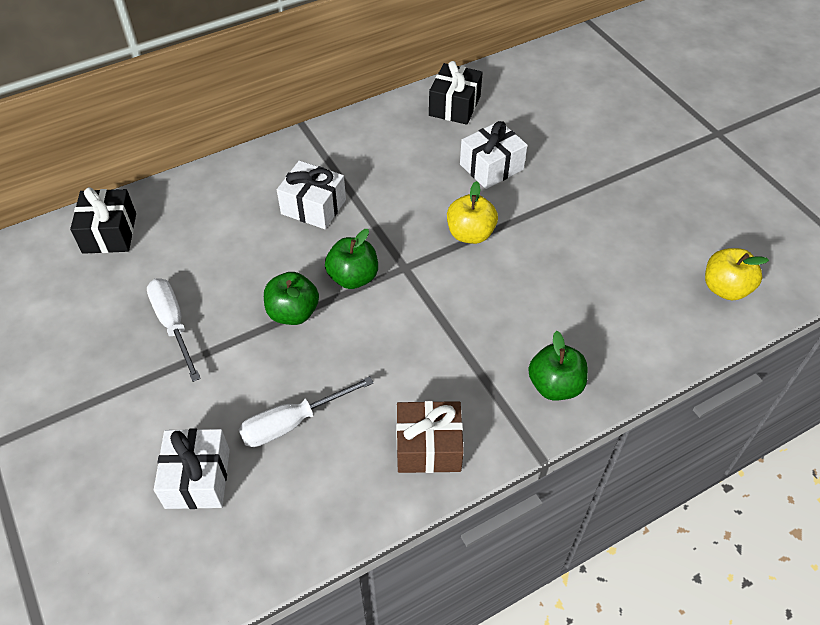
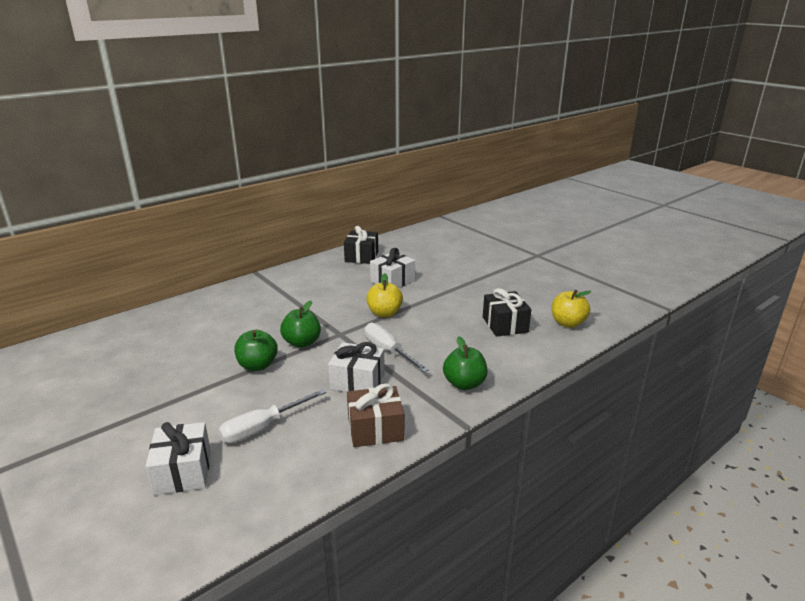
camera: 10 degrees left, 25 degrees down
(109, 233) = (109, 337): black gift -> black gift (505, 325)
(173, 325) = (161, 381): white screwdriver -> white screwdriver (388, 351)
(313, 207) = (268, 310): white gift -> white gift (357, 381)

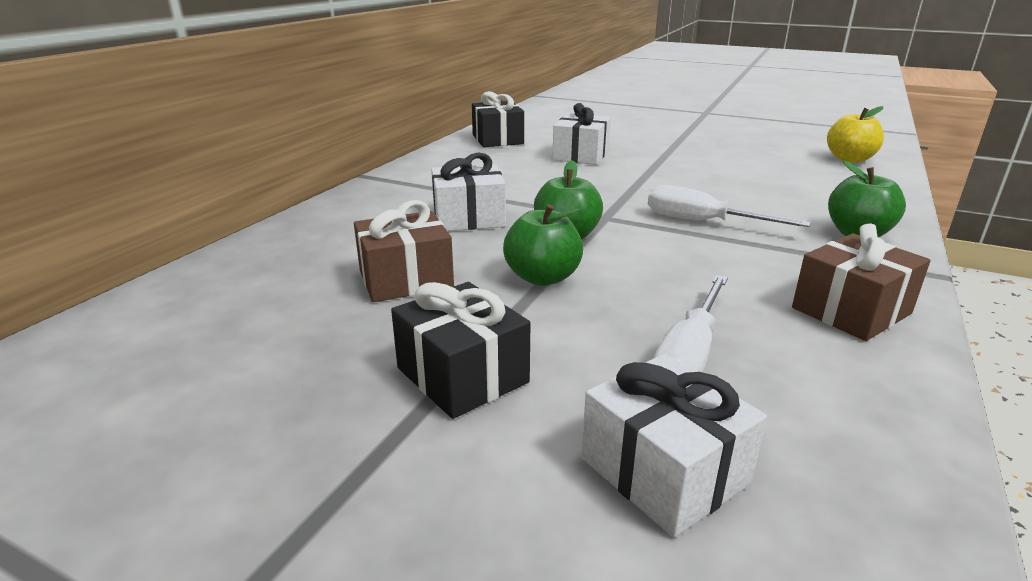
camera: 25 degrees left, 0 degrees up
(199, 349) = (406, 279): none -> brown gift
(357, 381) = (723, 262): white gift -> white gift (468, 218)
(384, 313) = (627, 186): yellow apple -> none
(505, 325) = (789, 172): black gift -> black gift (462, 375)

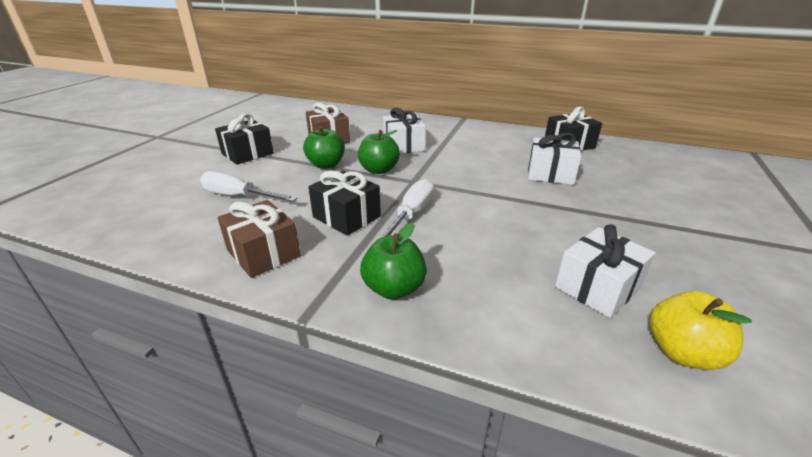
camera: 85 degrees right, 5 degrees up
(664, 471) = (170, 187): white gift -> white gift (597, 287)
(724, 258) = (346, 217): none -> black gift

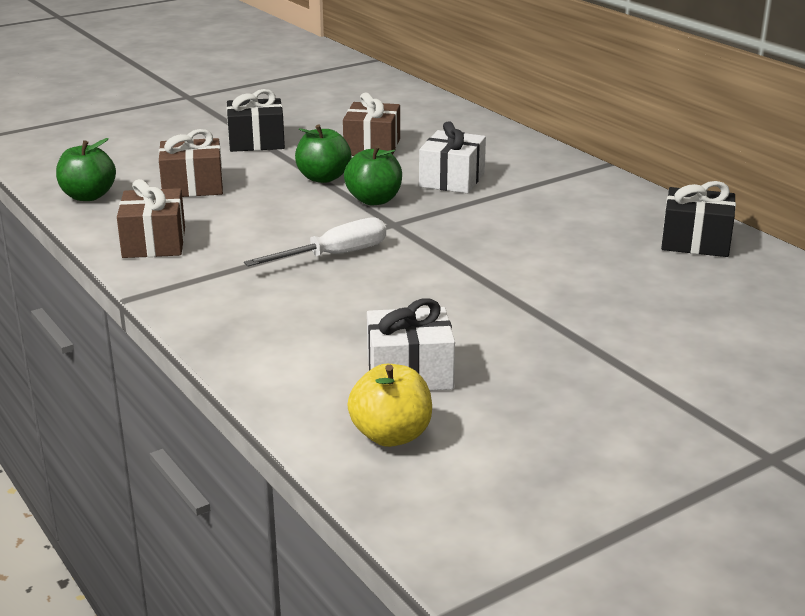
camera: 35 degrees right, 5 degrees down
(238, 196) = (193, 186): white screwdriver -> brown gift
(346, 217) = (267, 236): black gift -> none
(394, 288) = (223, 306): green apple -> green apple (88, 196)
(550, 174) = (583, 266): white gift -> none

